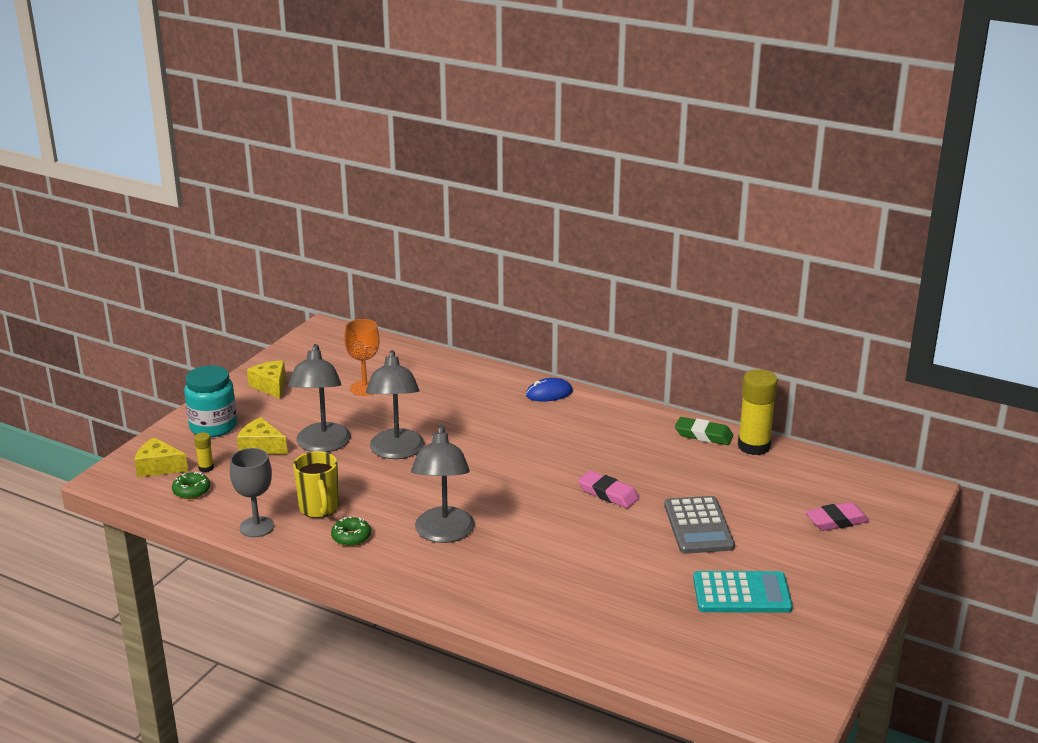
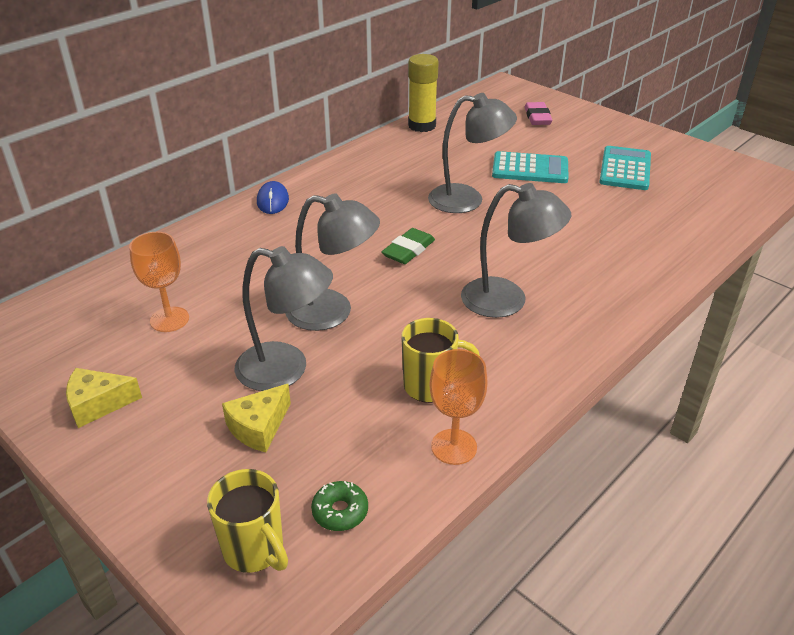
camera: 75 degrees left, 10 degrees up
(158, 467) = (255, 550): yellow cheese -> yellow mug
(206, 468) = (285, 491): yellow glue stick -> none
(213, 426) = (172, 476): turquoise jar -> none
(256, 527) = (454, 447): grey goblet -> orange goblet
(351, 537) = (497, 366): green donut -> none
(608, 493) = (467, 200): pink eraser -> grey lamp
(698, 526) = (530, 169): grey calculator -> turquoise calculator
(703, 435) = (394, 142): green eraser -> green eraser (408, 250)

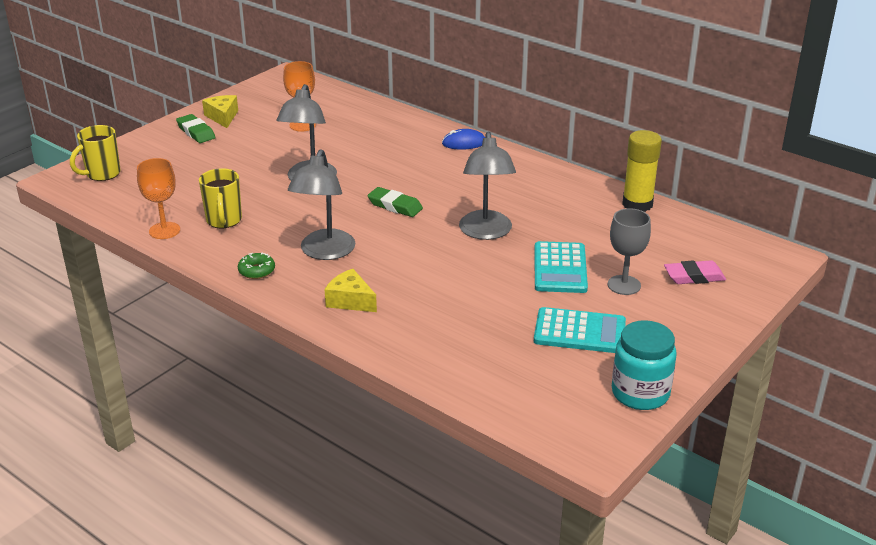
camera: 85 degrees right, 5 degrees down
(140, 434) = (196, 132): none -> green eraser
(258, 427) = (194, 165): yellow cheese -> yellow cheese (350, 300)
(286, 369) = (247, 169): grey lamp -> none
(340, 511) = (121, 196): green donut -> green donut (256, 271)
(553, 145) = (624, 285): none -> grey goblet
(697, 154) = (640, 393): none -> turquoise jar

